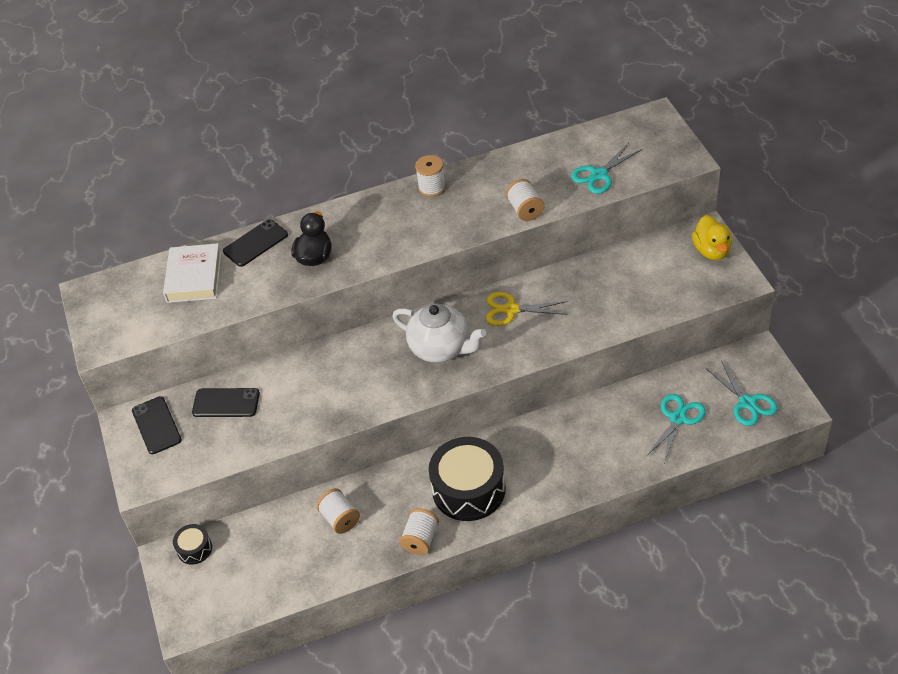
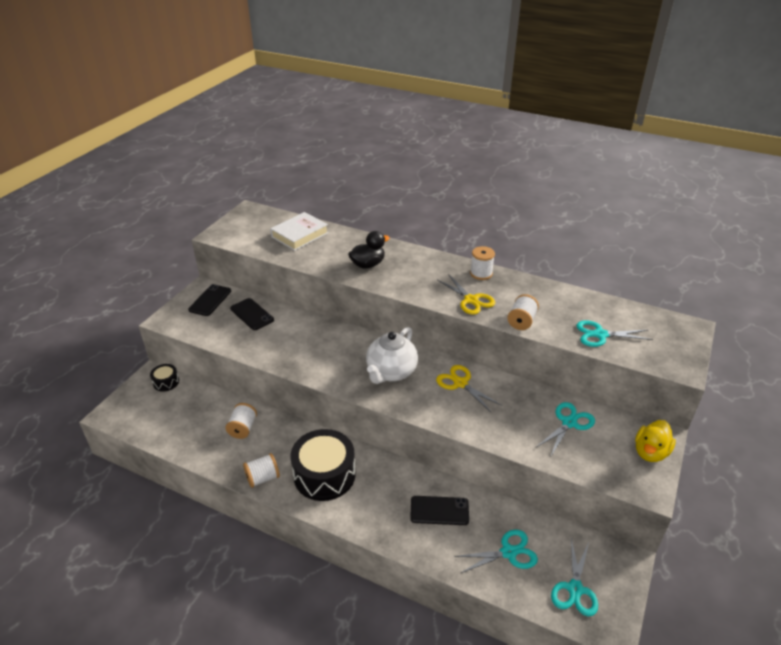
camera: 40 degrees right, 10 degrees down
(255, 243) = (350, 239): black phone -> black phone (439, 511)
(441, 348) = (391, 372): white teapot -> white teapot turned 45 degrees clockwise
(458, 221) = (471, 300): none -> yellow scissors
(632, 274) = (569, 423): none -> turquoise scissors

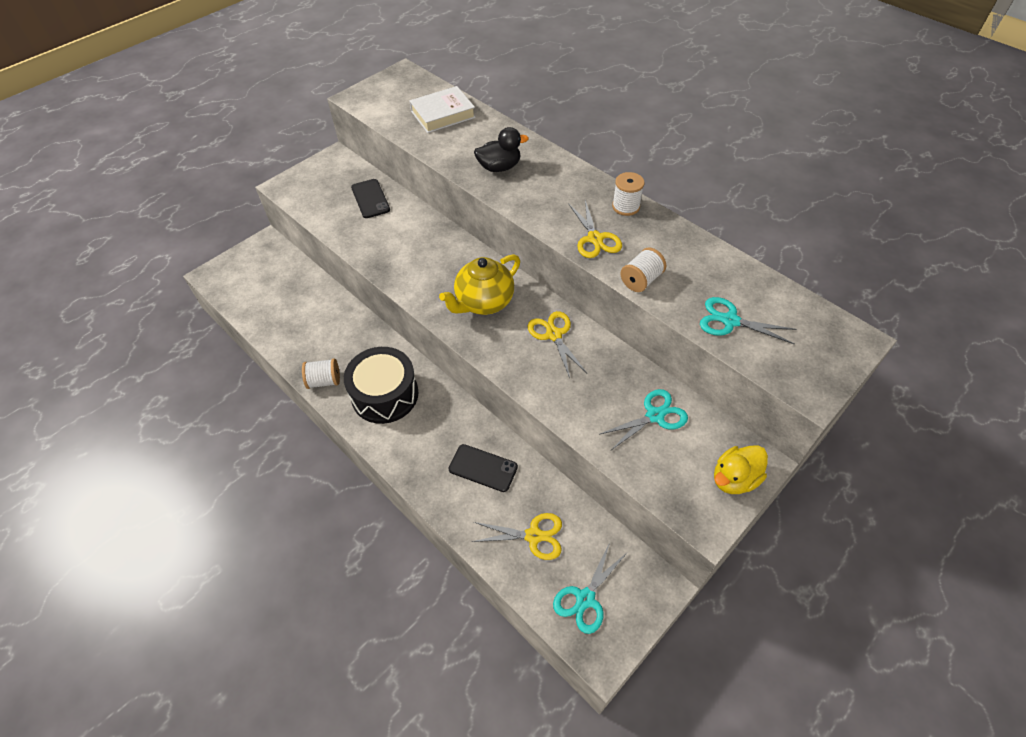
camera: 20 degrees right, 15 degrees up
(166, 382) = (276, 253): black drum -> none
(210, 300) = (336, 173): black phone -> none
(243, 428) = (328, 322): white spool -> none
(391, 372) = (483, 302): white teapot -> yellow teapot
(508, 552) = (533, 536): turquoise scissors -> yellow scissors

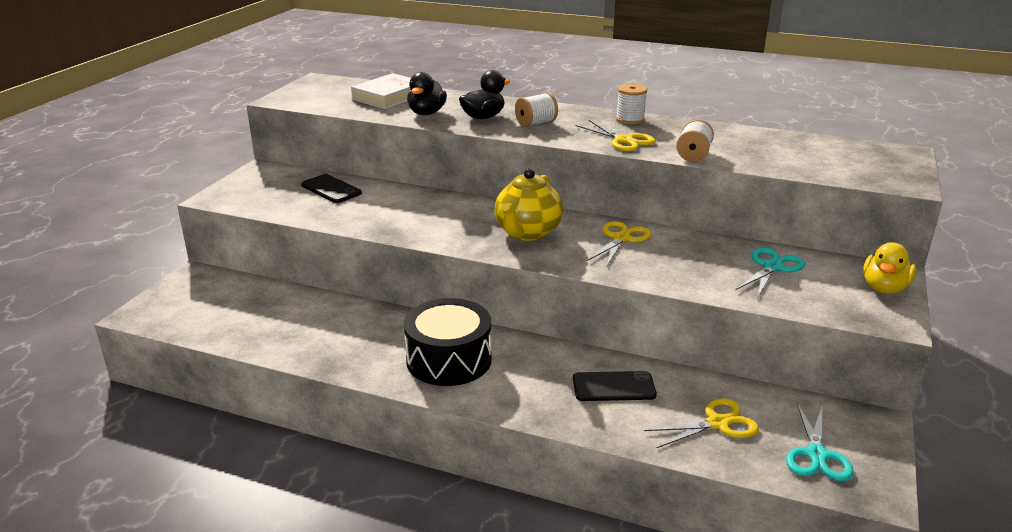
camera: 25 degrees left, 25 degrees down
(324, 381) = (363, 367): white spool -> white spool (536, 123)
(457, 148) = (426, 113): none -> black duck
(554, 335) = (621, 238): yellow scissors -> yellow scissors turned 75 degrees clockwise
(730, 321) = (796, 162): turquoise scissors -> none

